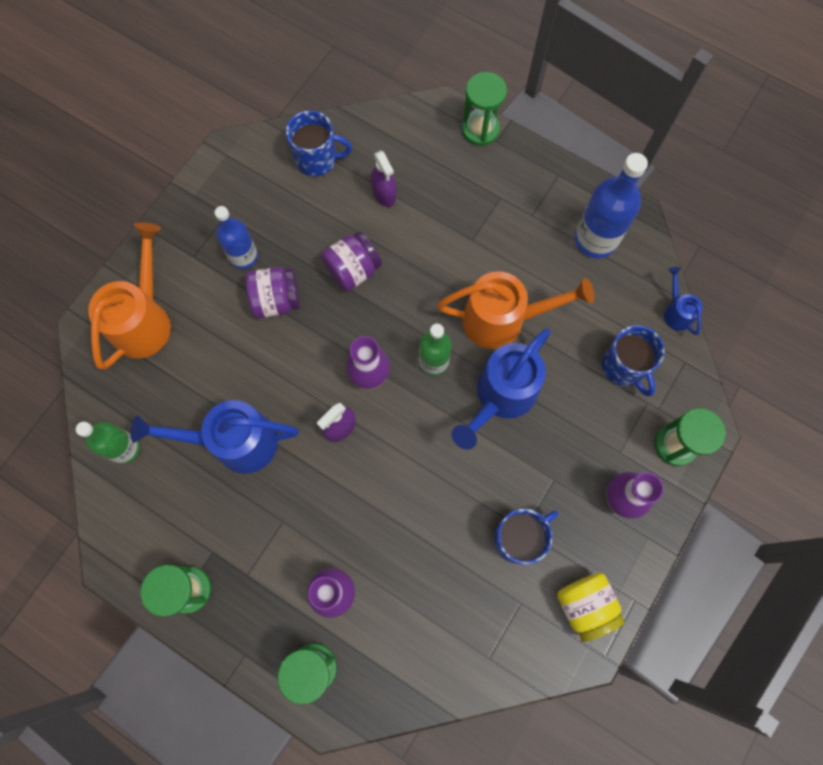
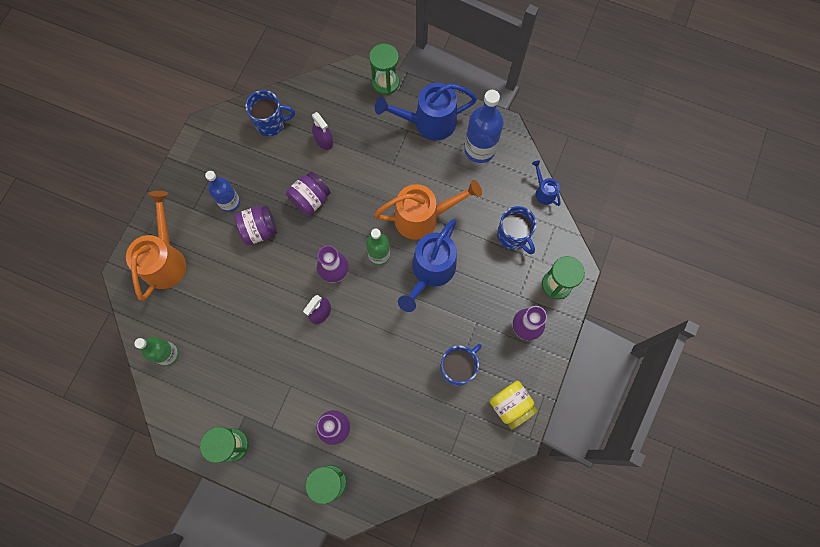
camera: 10 degrees left, 0 degrees up
(234, 442) = (246, 336): blue watering can -> blue watering can (428, 123)

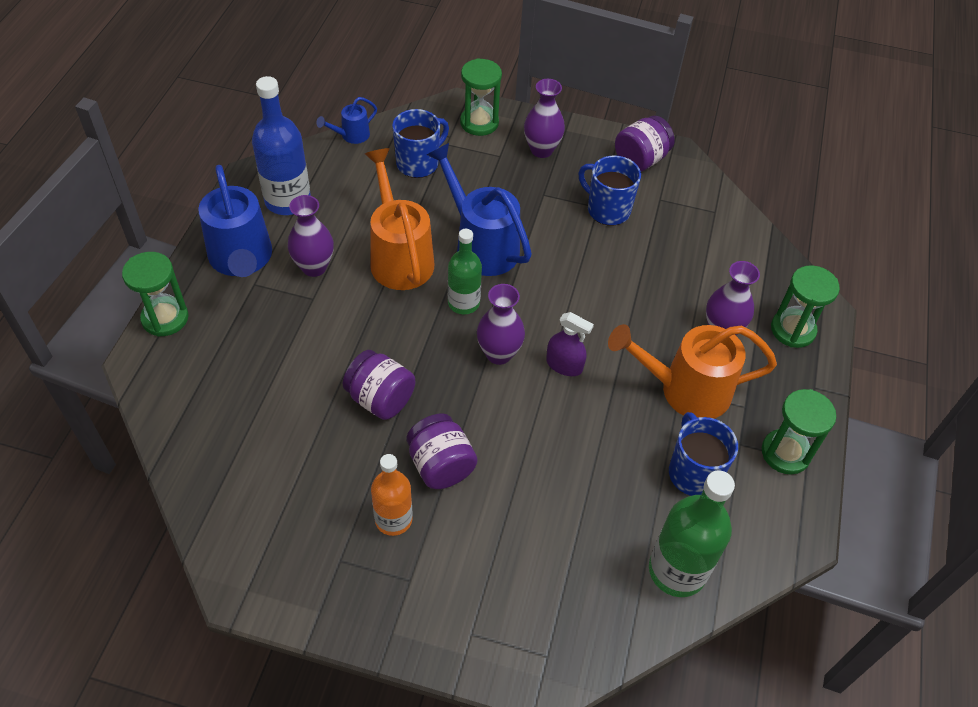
camera: 100 degrees left, 20 degrees down
(166, 259) = (512, 608): orange watering can -> orange watering can (684, 390)
(168, 354) = (677, 570): green bottle -> green bottle, size x1.53
(230, 202) = (393, 519): blue bottle -> orange bottle
(271, 123) = (236, 475): blue mug -> blue mug (693, 472)
(324, 140) = (271, 392): purple spray bottle -> none
(418, 165) = (314, 267): none -> purple vase
(430, 272) = (481, 244): blue watering can -> blue watering can turned 150 degrees counterclockwise
(510, 405) = (640, 160): yellow jar -> purple jar

